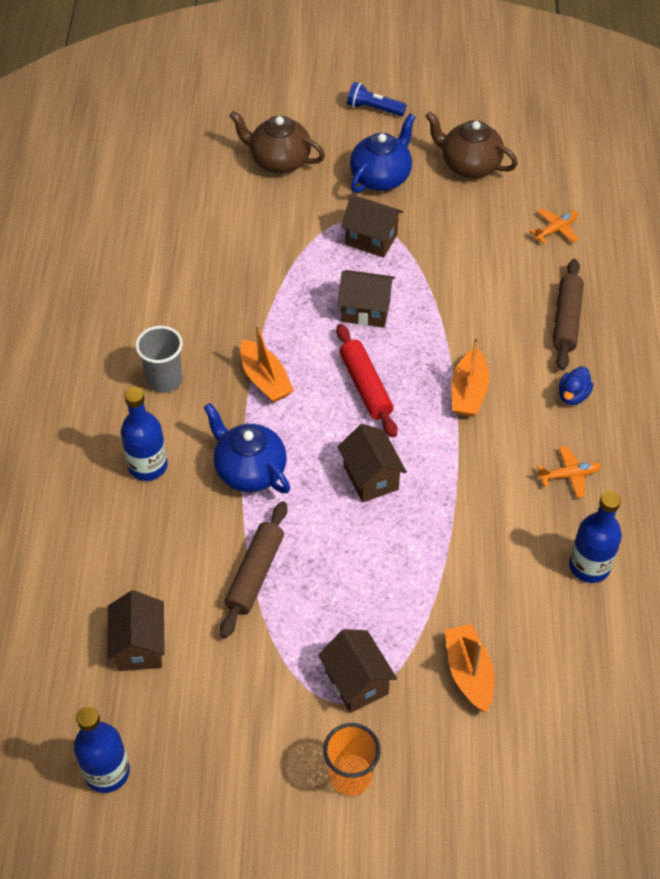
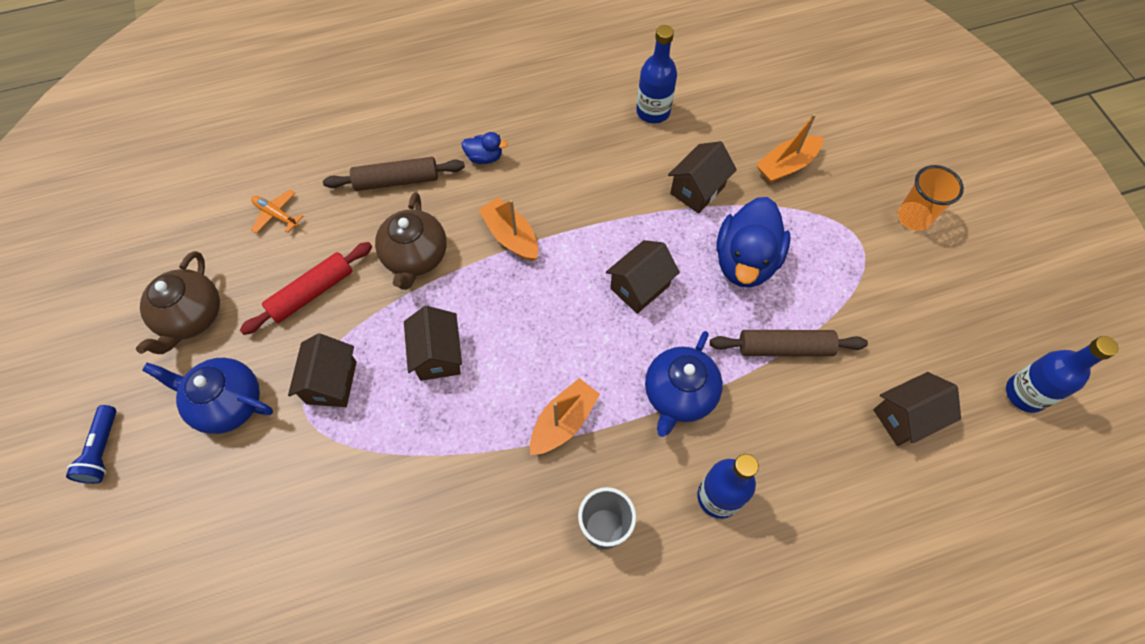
camera: 110 degrees left, 10 degrees up
(279, 161) = (218, 534): brown teapot -> brown teapot (415, 257)
(356, 682) = (838, 237): brown house -> brown house (697, 190)
(363, 580) = (745, 261): none -> blue duck
(365, 386) = (536, 324): red rolling pin -> red rolling pin (312, 292)
(468, 392) = (511, 236): orange boat -> orange boat turned 120 degrees counterclockwise
(569, 475) = (571, 142): orange plane -> none

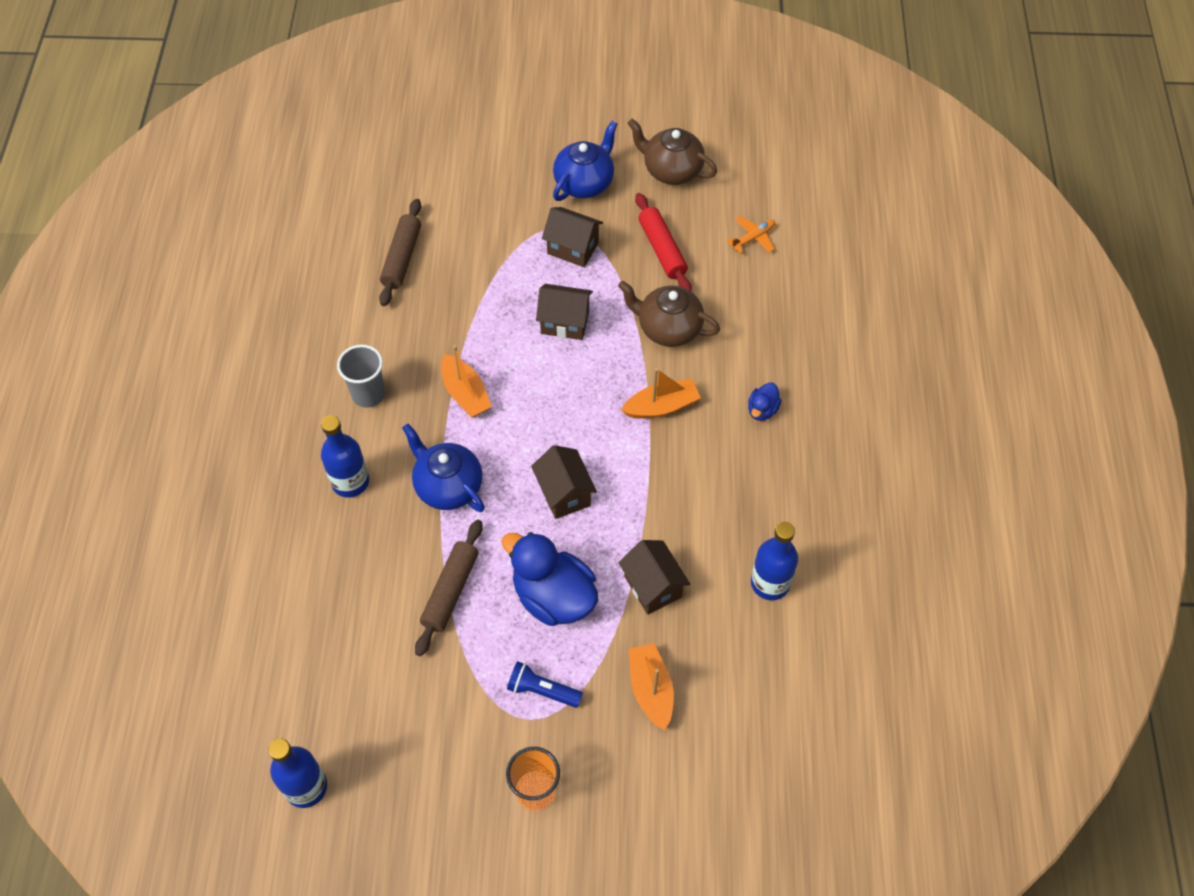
camera: 110 degrees right, 5 degrees down
(103, 450) = (580, 110): blue flashlight -> blue flashlight (542, 690)
(396, 180) = (759, 332): brown rolling pin -> brown rolling pin (402, 258)
(905, 417) = (339, 663): brown house -> none

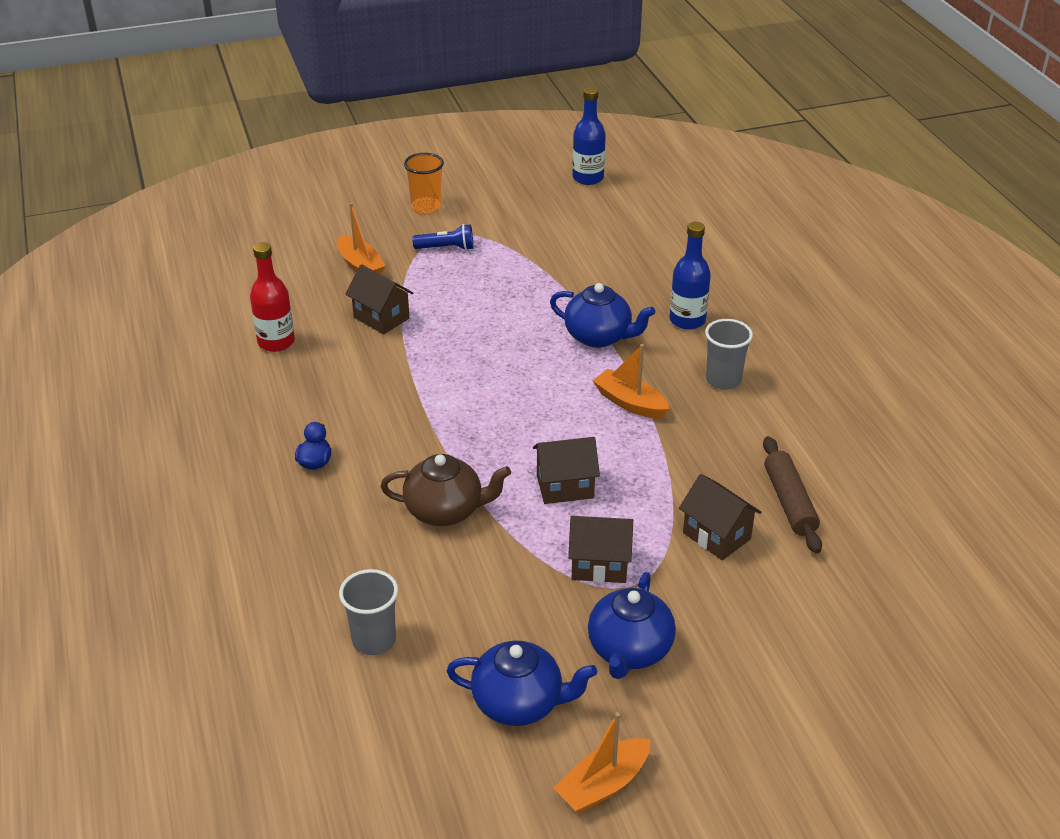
camera: 160 degrees right, 20 degrees down
(450, 591) = (552, 280): brown rolling pin -> none
(553, 597) = (464, 294): blue duck -> none
(564, 493) = (489, 356): brown house -> brown house (716, 536)
(661, 406) = (424, 440): orange boat -> orange boat (603, 785)
(662, 249) = (488, 593): red rolling pin -> none
(671, 170) = (519, 703): brown teapot -> blue teapot
(753, 238) = (374, 640): orange plane -> grey cup
(770, 583) = (276, 342): blue bottle -> red bottle

